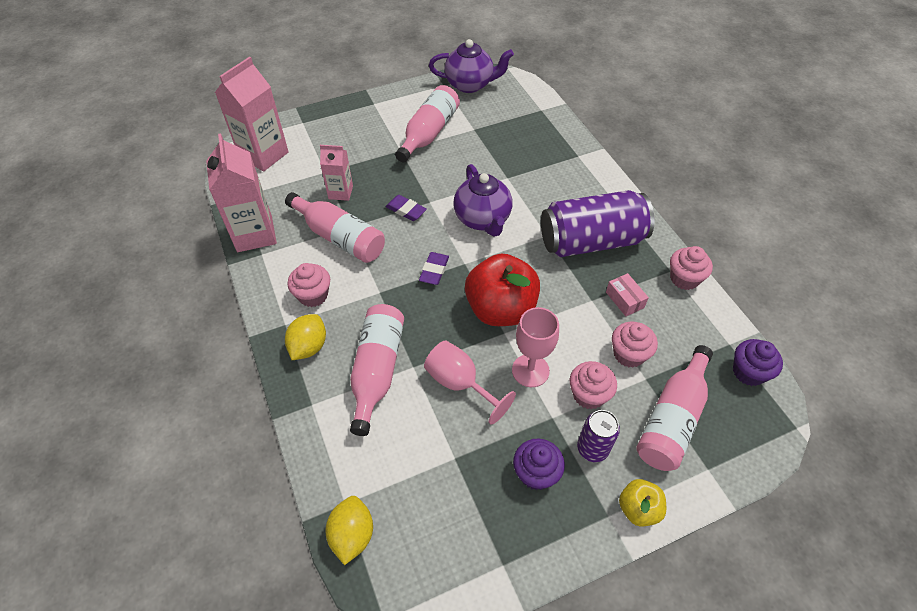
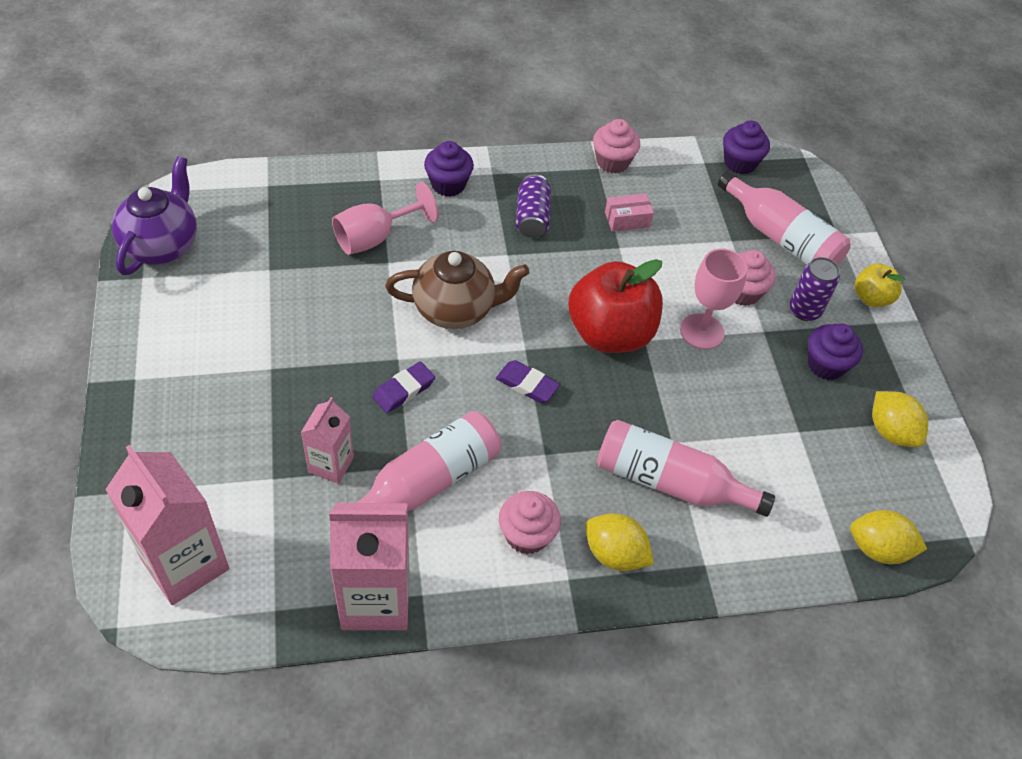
camera: 80 degrees left, 0 degrees up
(429, 133) = (250, 324): pink bottle -> none
(460, 383) = (705, 401): pink goblet -> pink goblet (375, 237)
(481, 539) = (891, 431): none -> yellow lemon
(482, 219) = (455, 309): purple teapot -> brown teapot
(591, 241) = (532, 217): purple can -> purple can, size x0.49
(595, 189) = (448, 184): none -> purple cupcake
(629, 354) = (699, 242): pink cupcake -> none

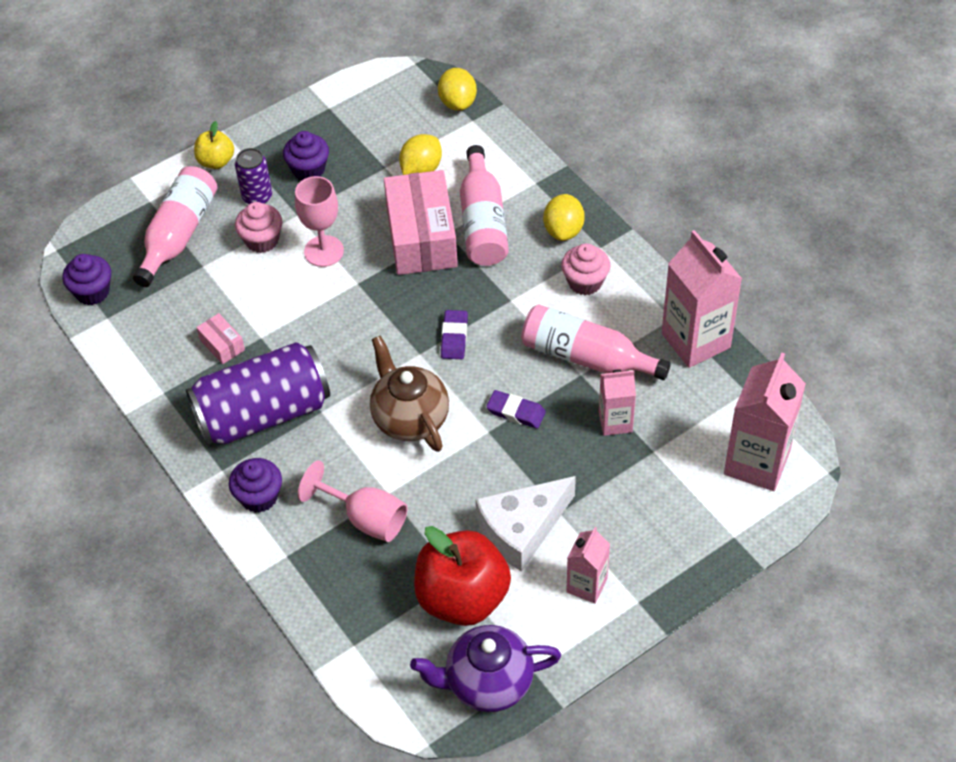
camera: 110 degrees left, 0 degrees up
(183, 350) = (586, 585): none -> pink carton
(277, 333) = (521, 529): none -> white cheese
(532, 217) = (263, 413): purple can -> purple can, size x2.05
(610, 333) = (365, 307): red apple -> red apple (462, 597)
(612, 162) = (148, 385): pink cupcake -> none
(677, 417) = (421, 237): none -> pink box
(891, 431) = (350, 119): yellow lemon -> yellow lemon (421, 169)

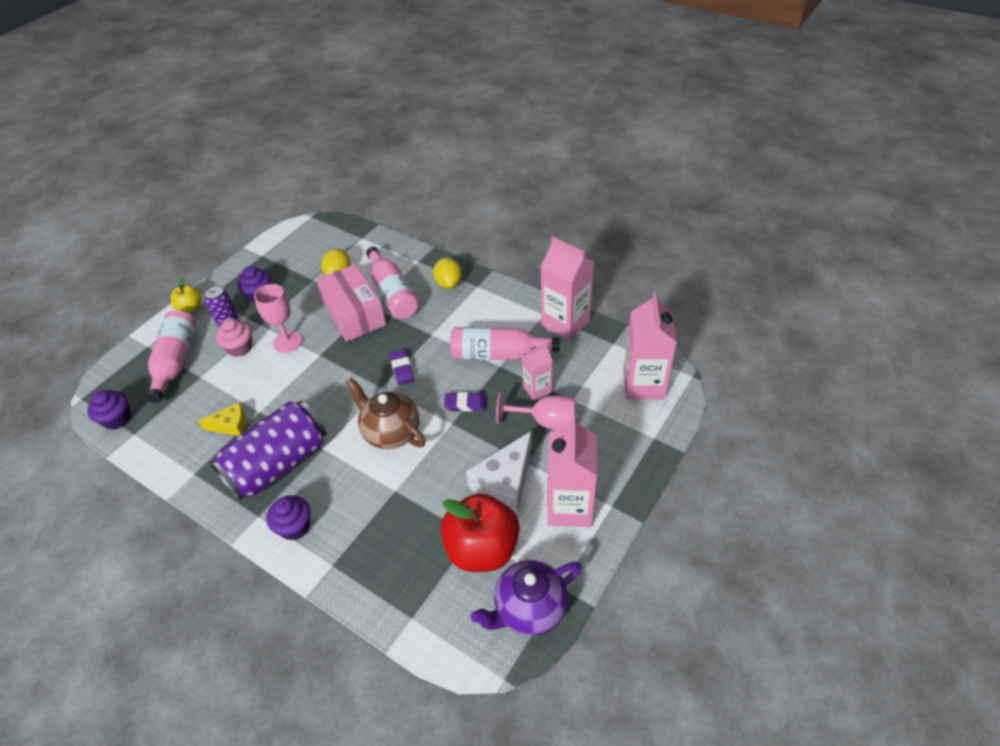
camera: 20 degrees left, 5 degrees down
(222, 345) = (231, 425): pink box -> yellow cheese
(365, 518) = (384, 515): pink goblet -> pink goblet (545, 421)
(457, 103) = (348, 230): yellow lemon -> none
(585, 282) = (476, 309): pink cupcake -> none
(586, 585) = (569, 507): pink carton -> pink carton, size x1.76

